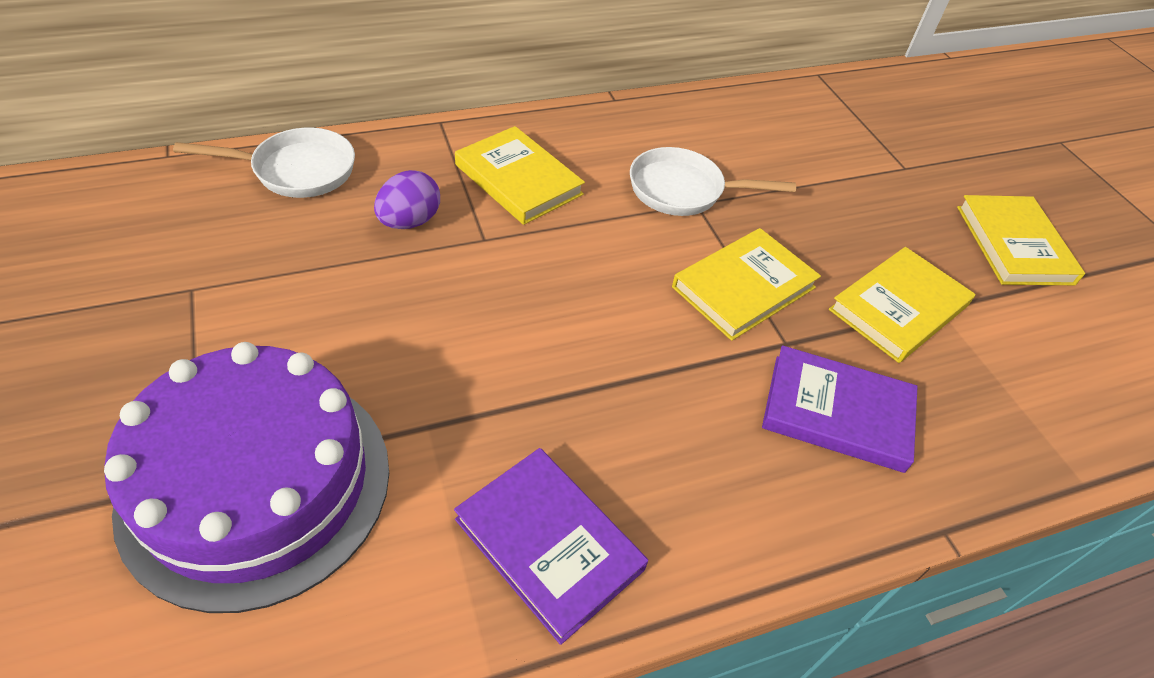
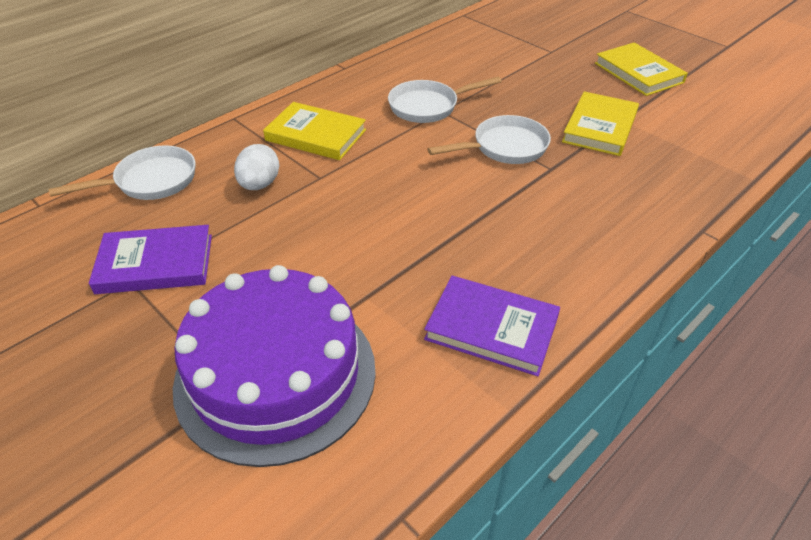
camera: 20 degrees left, 5 degrees down
(409, 221) = (259, 184): purple egg -> white egg
(744, 287) = (504, 147): yellow book -> white pan
(837, 412) = (604, 194): purple book -> purple book (155, 263)

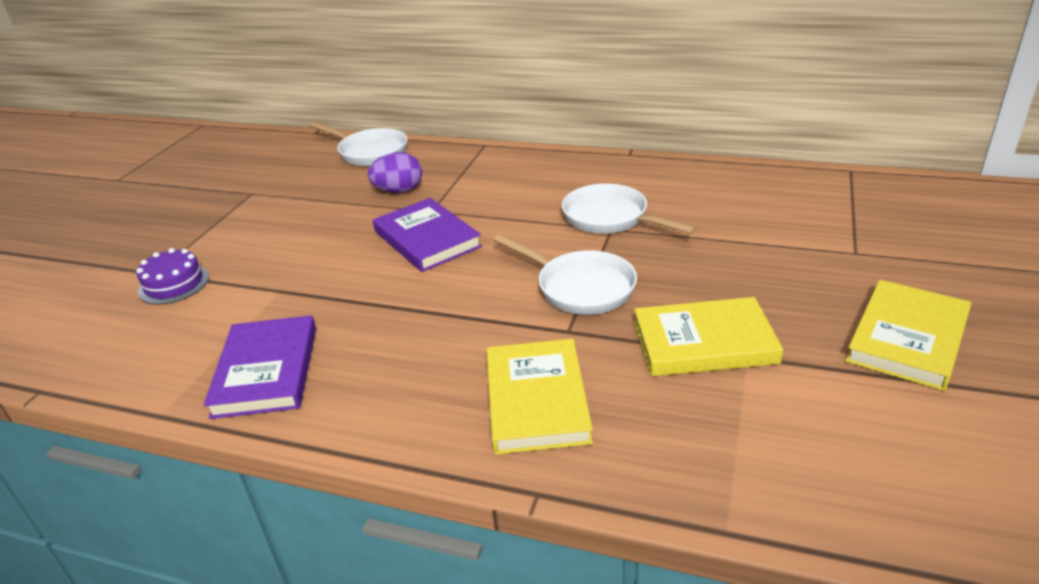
camera: 65 degrees right, 10 degrees down
(155, 263) = (275, 193): purple book -> purple book (427, 239)
(259, 184) = (399, 191): white egg -> purple egg
(276, 375) = (174, 284): purple cake -> purple cake, size x0.40
(316, 135) = (495, 185): yellow book -> yellow book (537, 400)

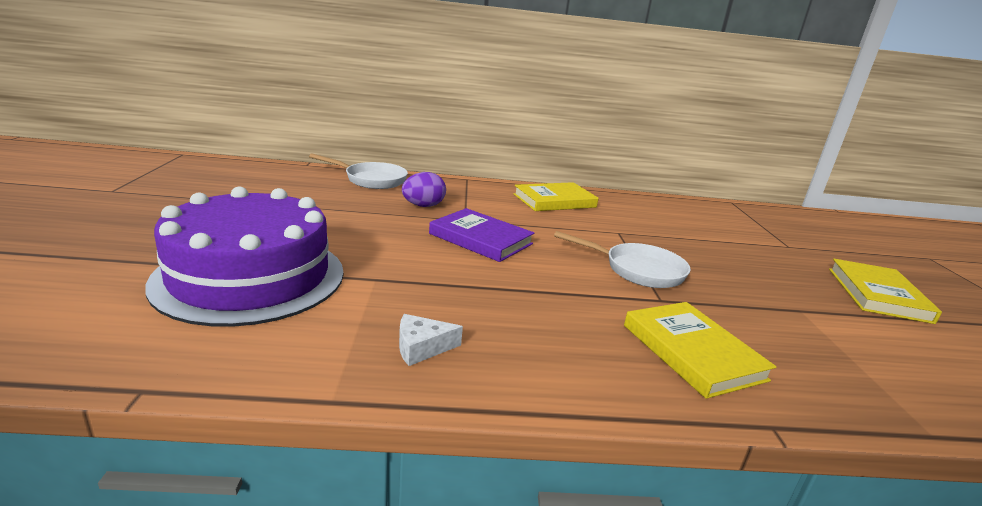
camera: 25 degrees left, 10 degrees down
(174, 284) = (250, 276): purple cake -> purple cake, size x2.49
(266, 371) = (421, 347): purple book -> white cheese
(611, 218) = (611, 226): white pan -> none
(704, 342) = (763, 303): yellow book -> yellow book (554, 201)

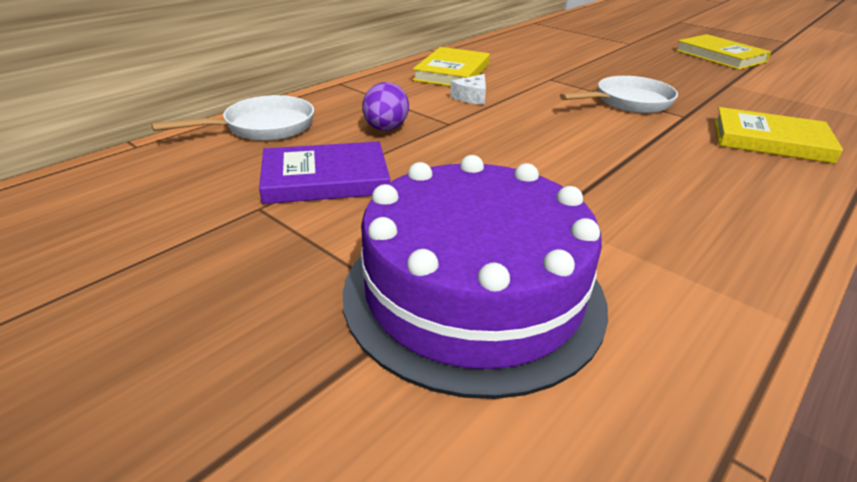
camera: 45 degrees left, 10 degrees up
(421, 347) = (712, 242): white cheese -> white cheese (471, 97)
(481, 239) = (504, 134): purple book -> purple book (325, 178)

